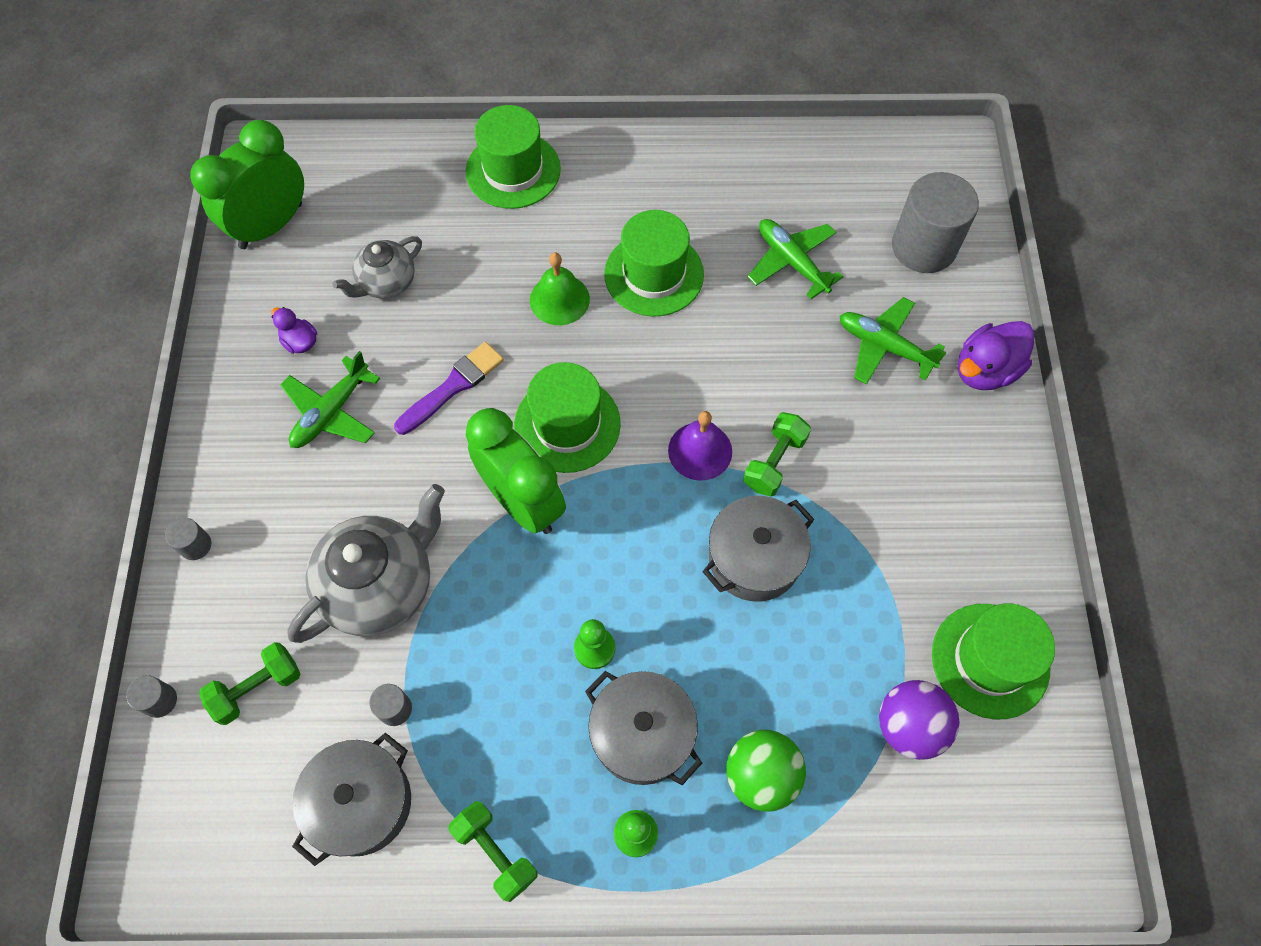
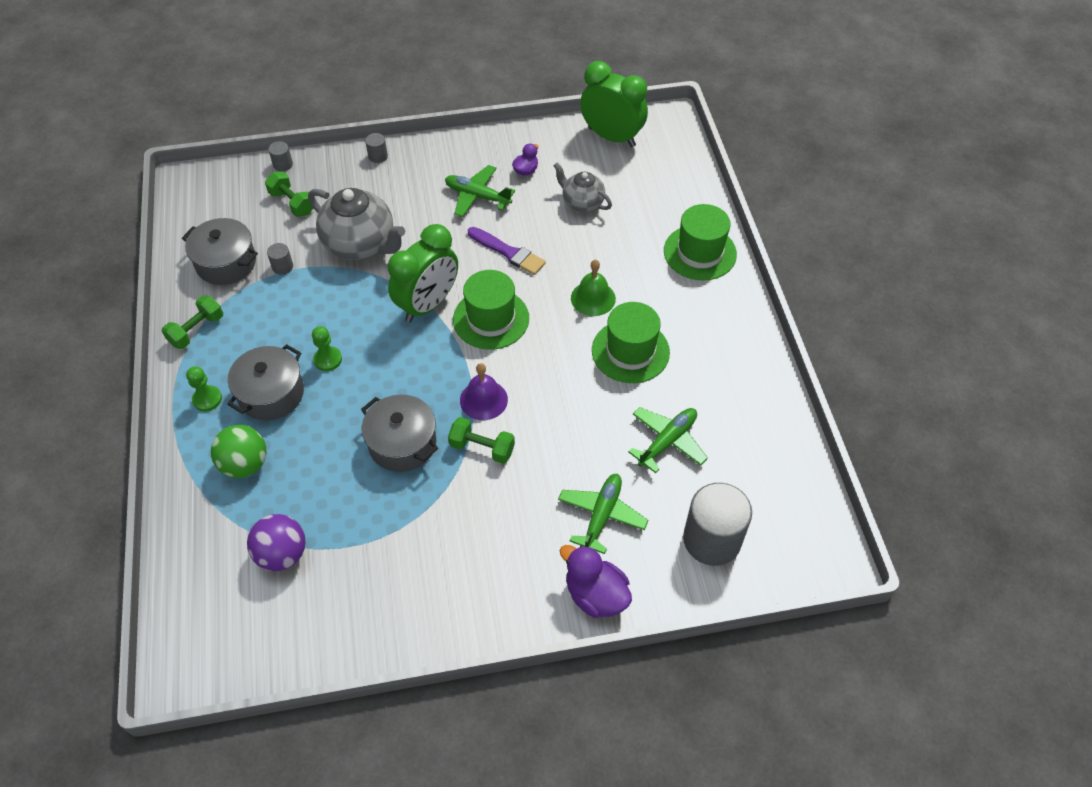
camera: 80 degrees right, 10 degrees down
(990, 660) = (336, 608): green hat -> none

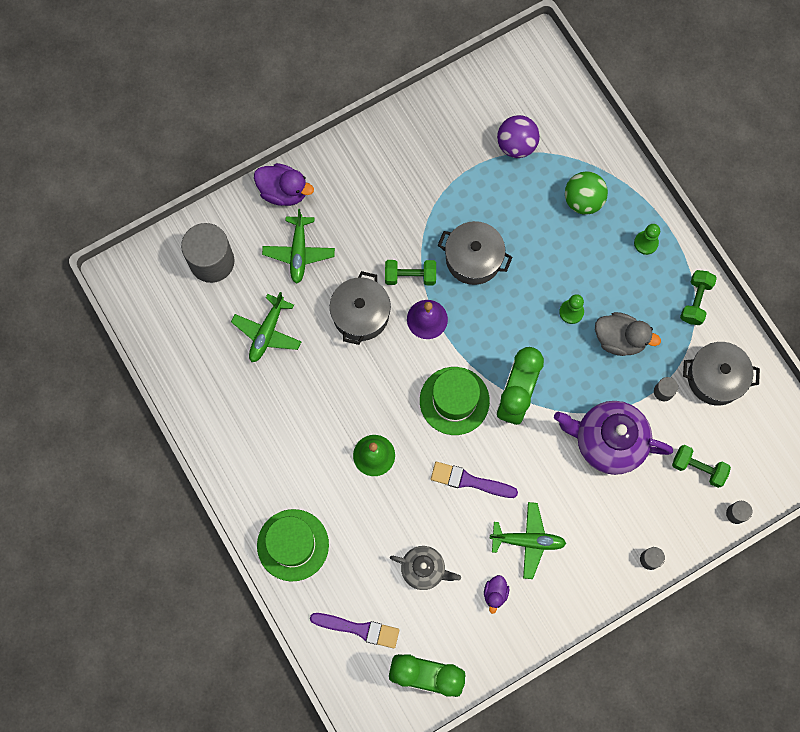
camera: 160 degrees right, 20 degrees up
(271, 394) = (598, 265): grey pot -> grey pot (360, 314)
(295, 321) = (619, 339): none -> grey duck
(361, 244) = (608, 441): grey teapot -> purple teapot
(630, 351) = (323, 409): green hat -> none
(658, 180) = (359, 629): none -> purple brush

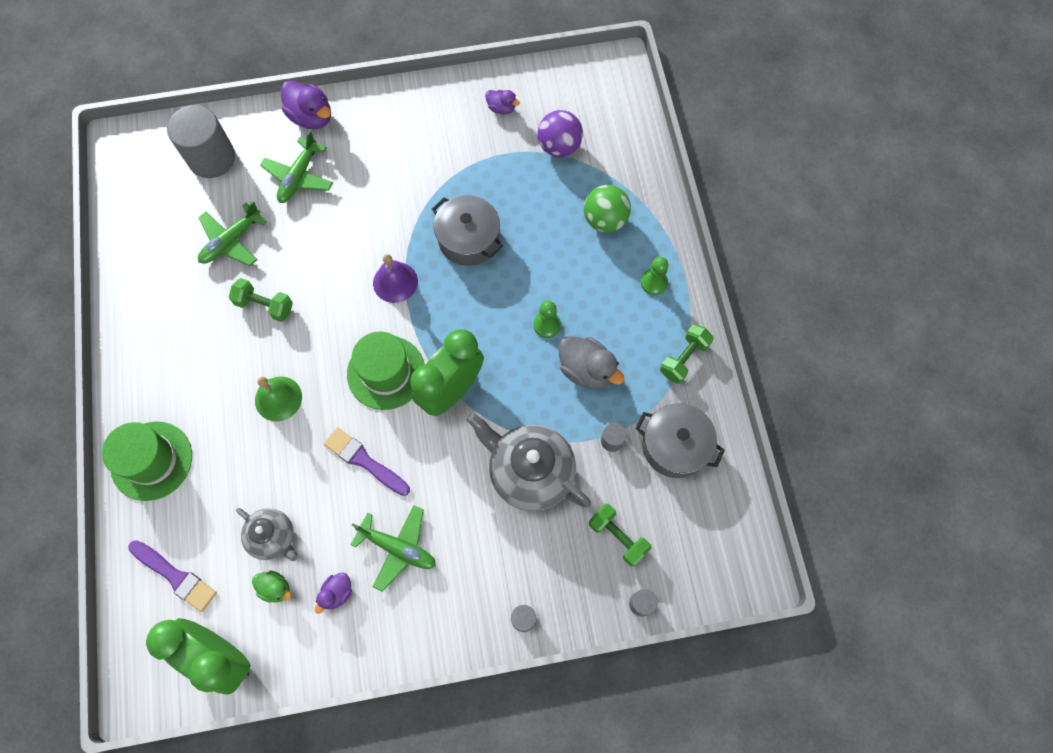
camera: 20 degrees right, 5 degrees down
(360, 314) = (331, 255): grey pot -> none
(410, 276) = (397, 235): green dumbbell -> green dumbbell (265, 305)
(444, 608) = (276, 588): none -> green duck
(450, 125) = (501, 108): none -> purple duck
(608, 441) = (530, 472): purple teapot -> grey teapot

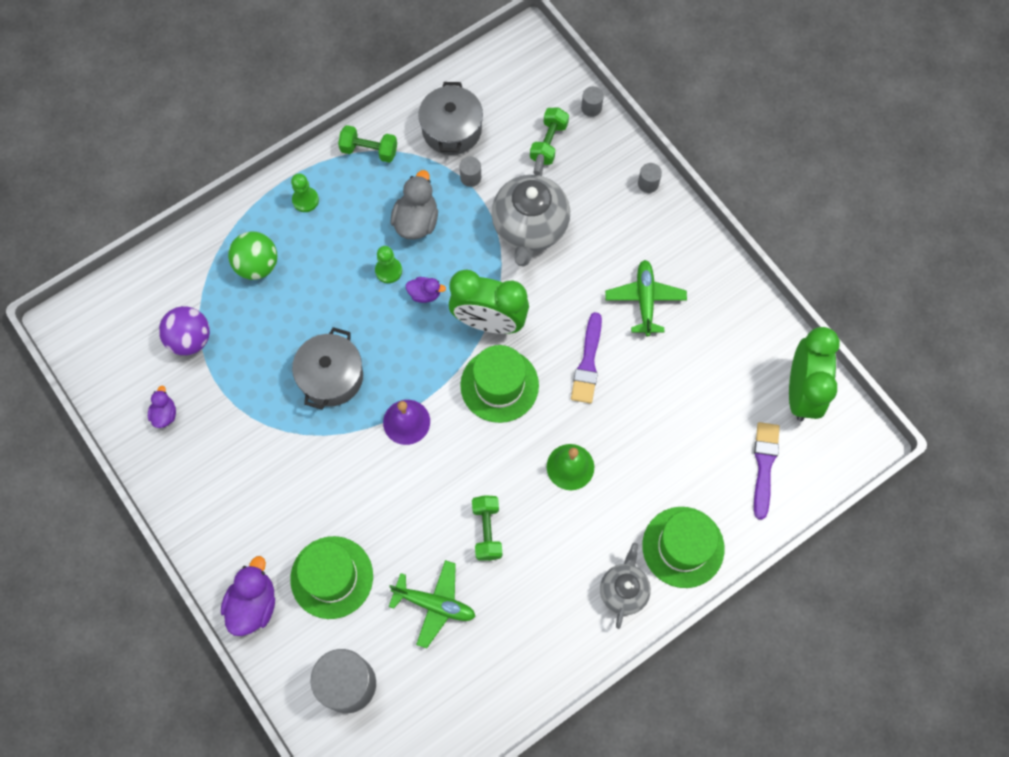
camera: 115 degrees left, 0 degrees up
(274, 537) = (690, 403): grey teapot -> grey teapot (623, 590)
(276, 588) = (728, 378): green duck -> none
(299, 177) = (332, 577): green plane -> green hat
(337, 593) = (705, 329): purple duck -> purple duck (425, 294)

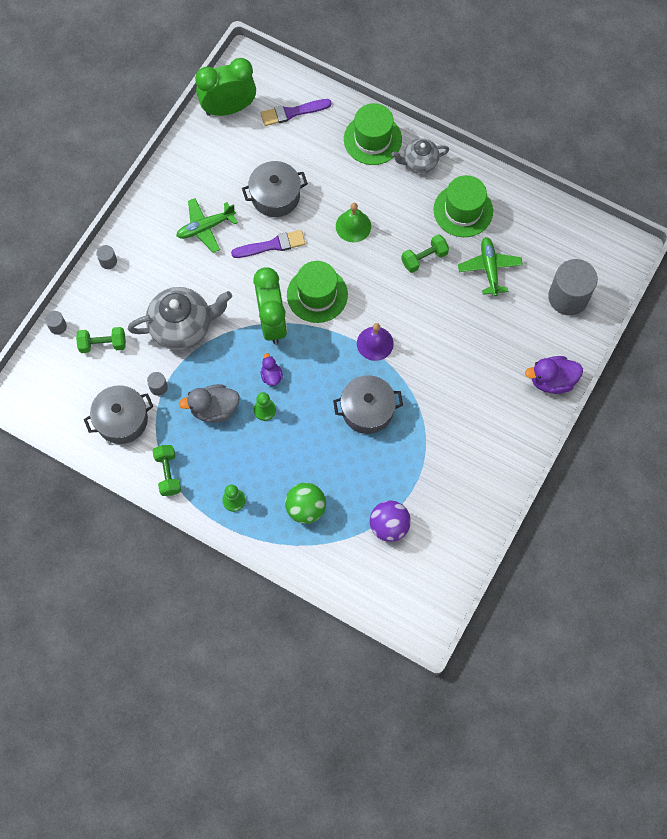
camera: 115 degrees left, 0 degrees up
(165, 414) = (454, 512): purple duck -> none
(332, 577) = (507, 340): green hat -> green hat (463, 210)
(652, 394) = (275, 196): none -> grey pot

